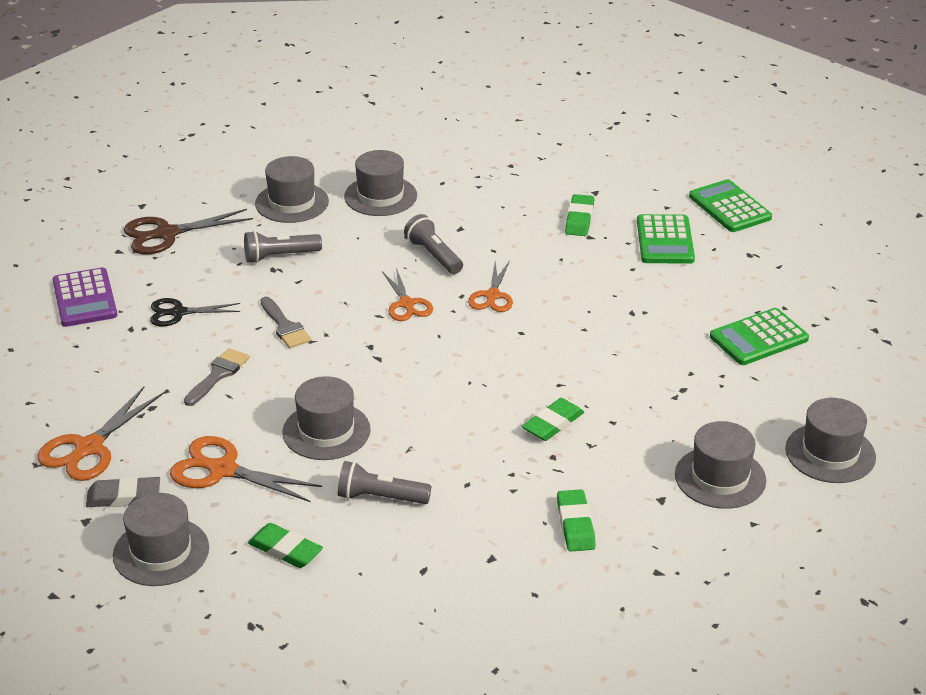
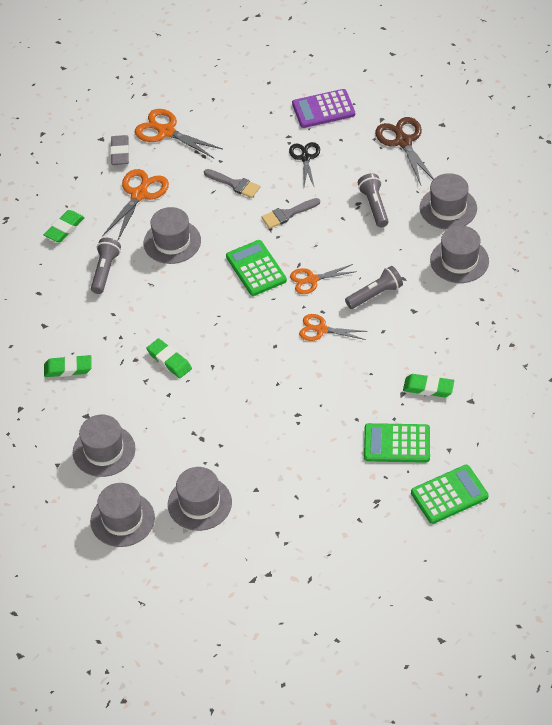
camera: 95 degrees right, 15 degrees up
(161, 552) = (70, 174): grey hat -> grey hat (199, 503)
(758, 338) = (261, 493): green calculator -> green calculator (256, 268)

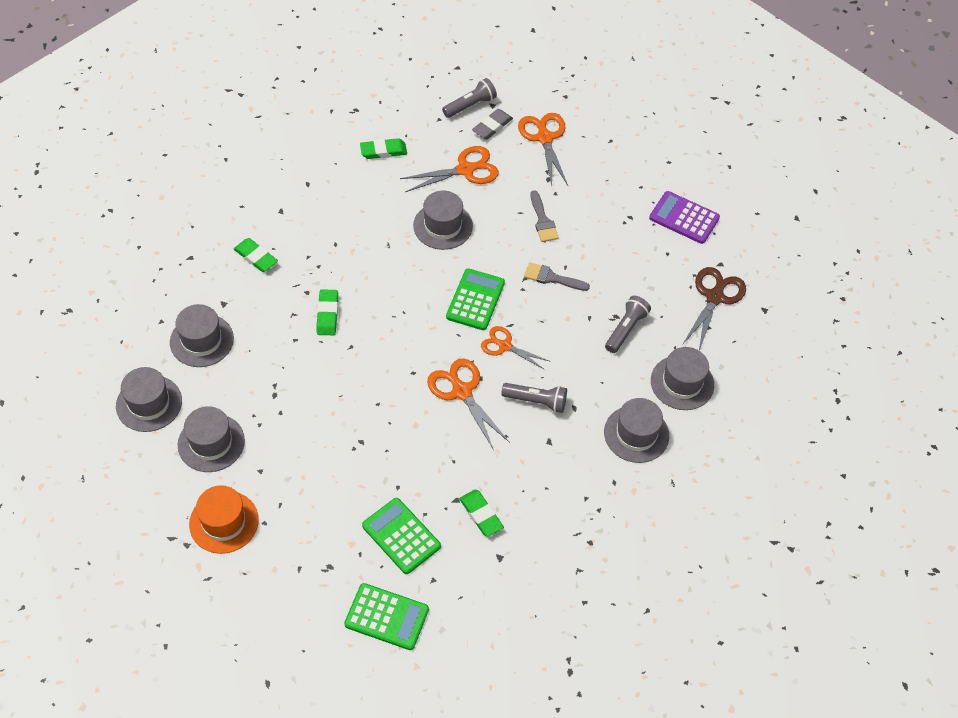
camera: 40 degrees right, 5 degrees up
(105, 271) = (370, 207): grey flashlight -> grey flashlight (470, 105)
(274, 539) = (224, 522): none -> orange hat
(305, 158) = (621, 245): black scissors -> none
(321, 329) = (461, 391): orange scissors -> orange scissors, size x1.50

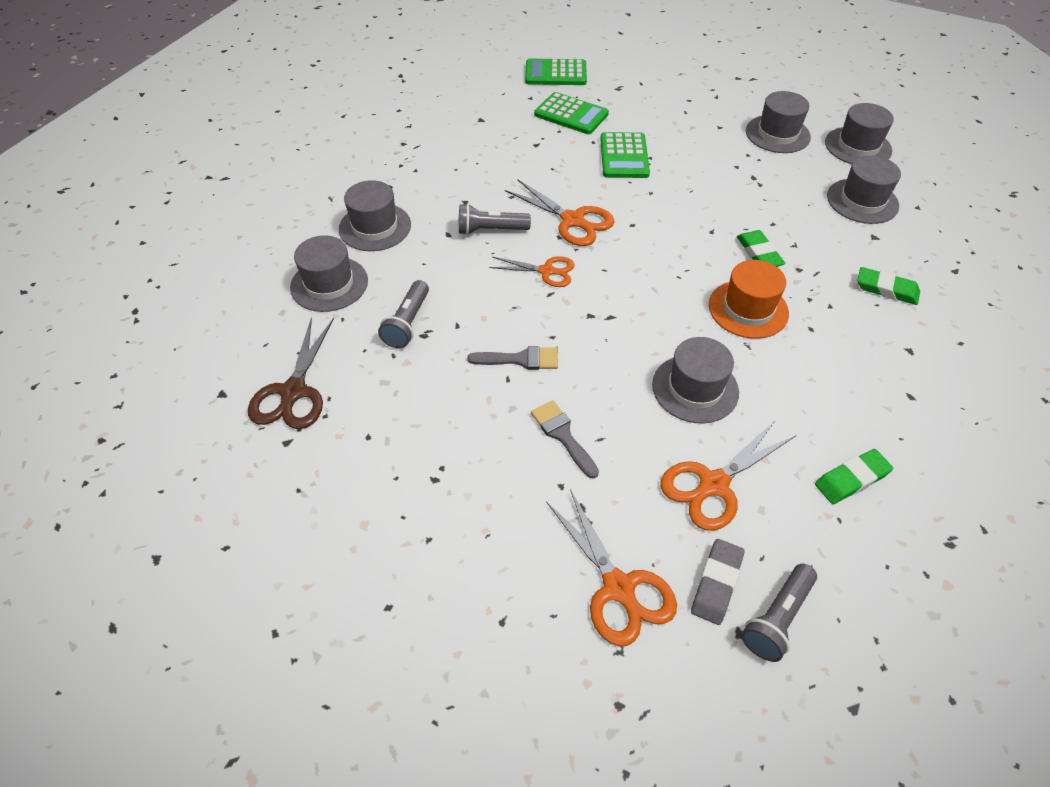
camera: 165 degrees right, 5 degrees down
(224, 522) = (721, 94): orange hat -> orange hat (748, 309)
(475, 300) = (604, 309): green calculator -> green calculator (624, 156)
(481, 514) = (509, 140): green eraser -> none
(684, 218) = (348, 502): purple calculator -> none

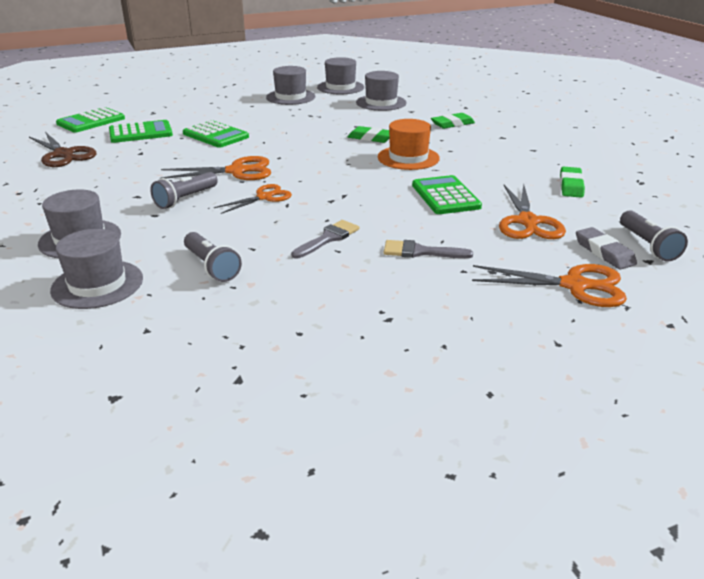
camera: 50 degrees left, 20 degrees down
(293, 392) = (187, 353): brown scissors -> brown scissors (64, 155)
(695, 388) = (445, 196): grey hat -> green calculator

